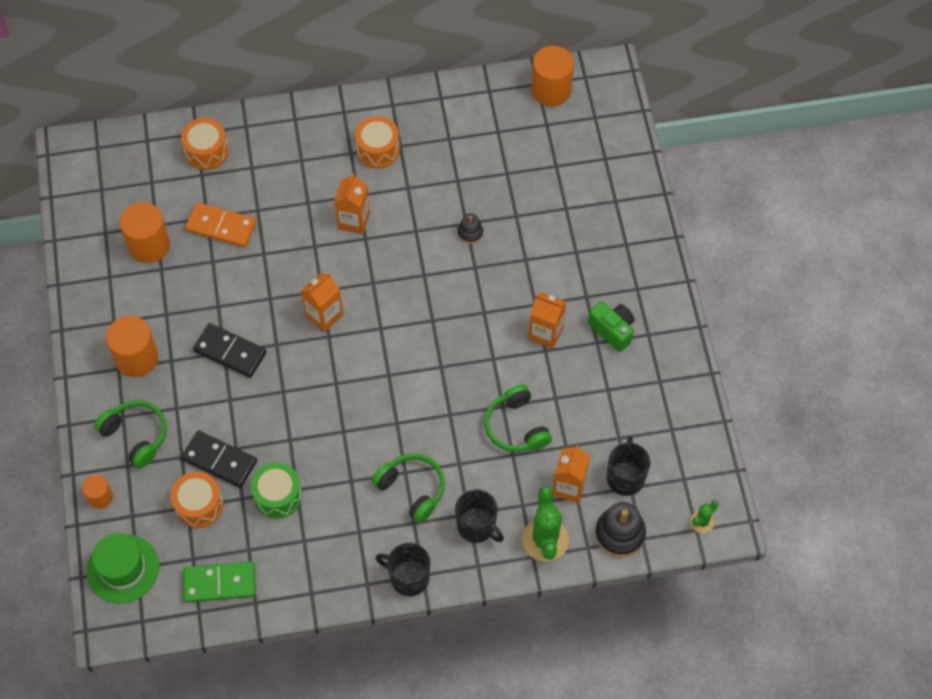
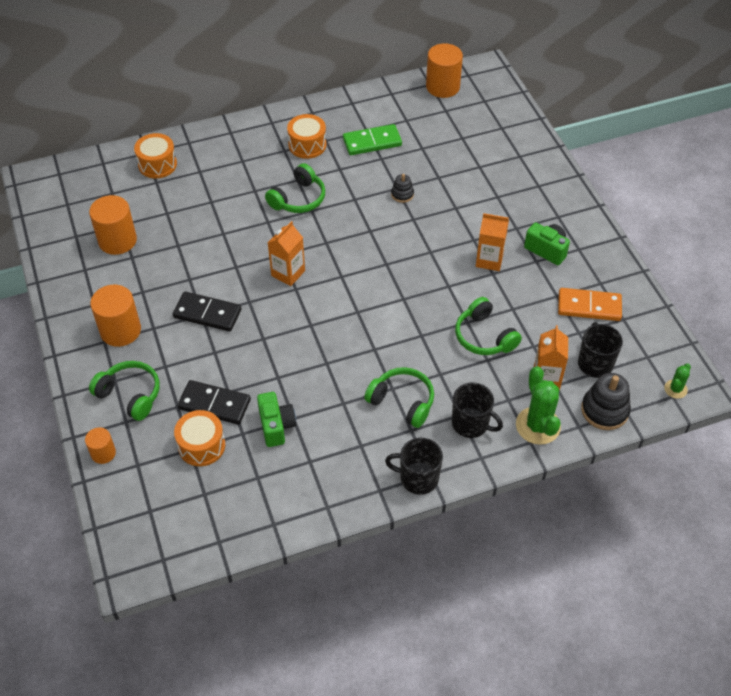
camera: 10 degrees left, 10 degrees down
(123, 569) = (135, 514): green hat -> none
(219, 583) = (235, 512): green domino -> green domino (372, 142)
(221, 226) = (181, 218): orange domino -> orange domino (589, 306)
(278, 496) = (276, 426): green drum -> green camera
(353, 221) = (298, 199): orange carton -> green headphones

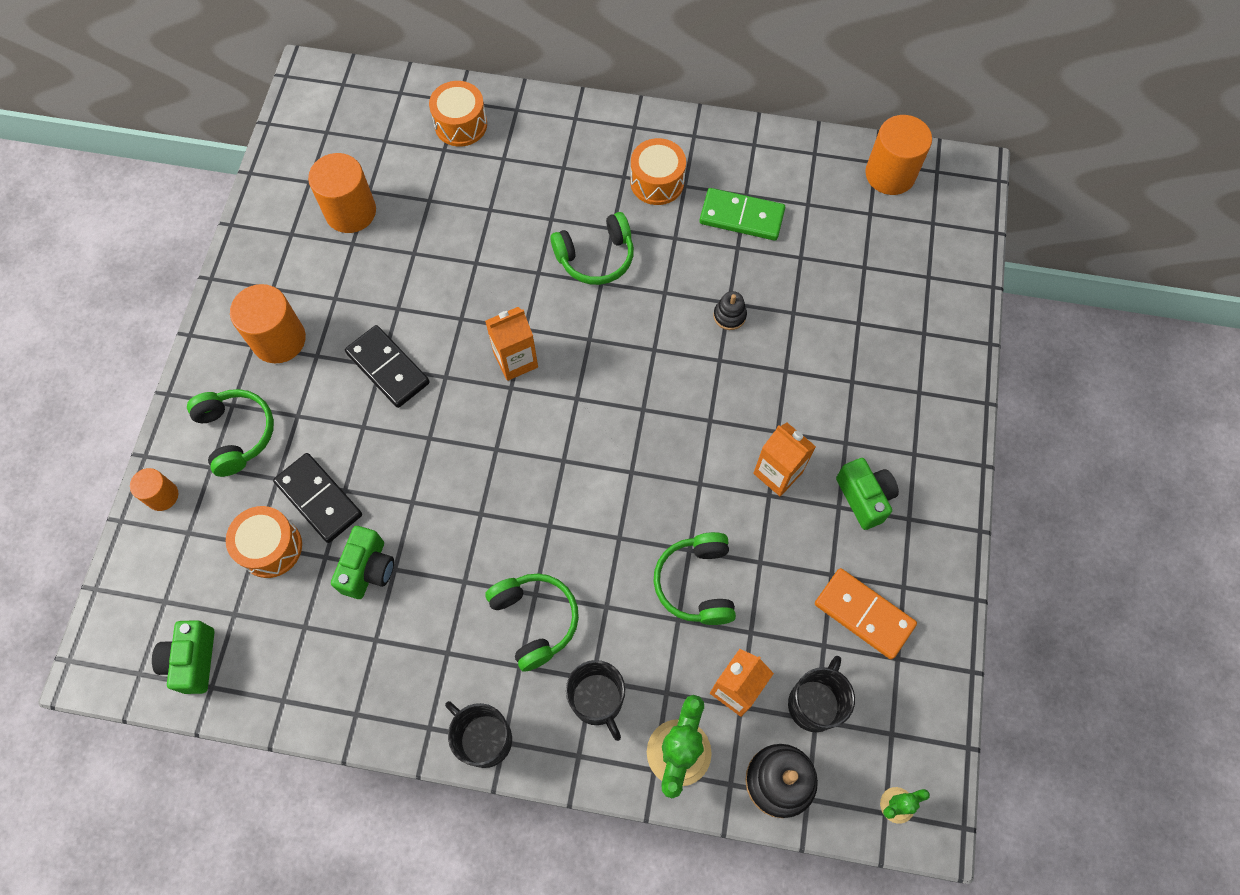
camera: 30 degrees right, 15 degrees up
(195, 533) = (192, 661): none -> green camera

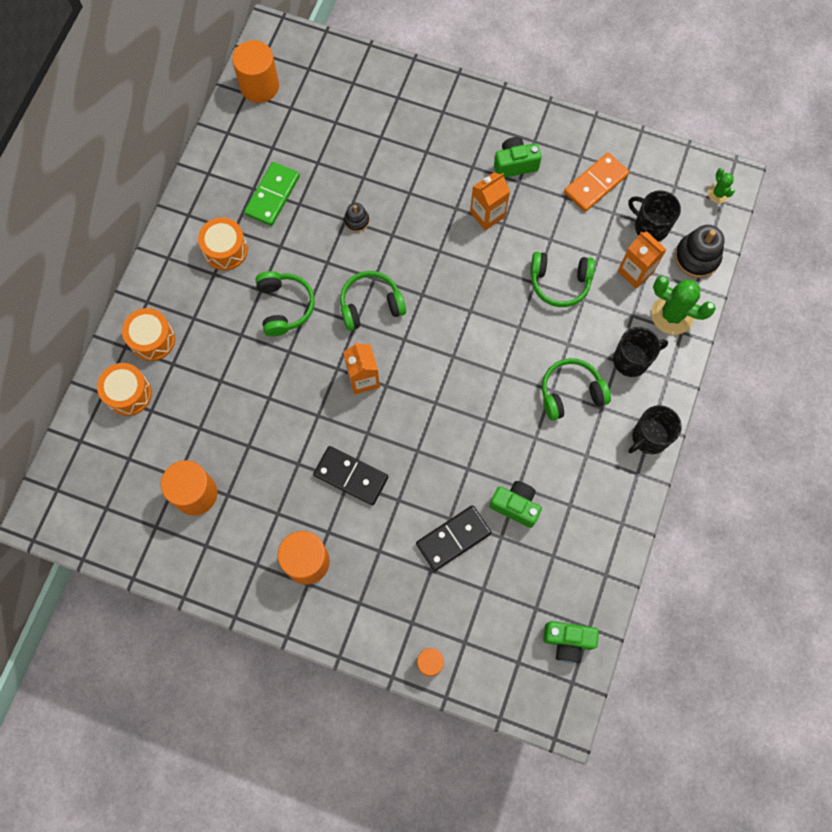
camera: 80 degrees left, 5 degrees up
(236, 434) = (386, 601): green headphones -> green headphones (371, 305)
(271, 547) = (487, 578): orange drum -> orange drum (152, 339)
(388, 368) = (351, 476): black domino -> black domino turned 60 degrees clockwise

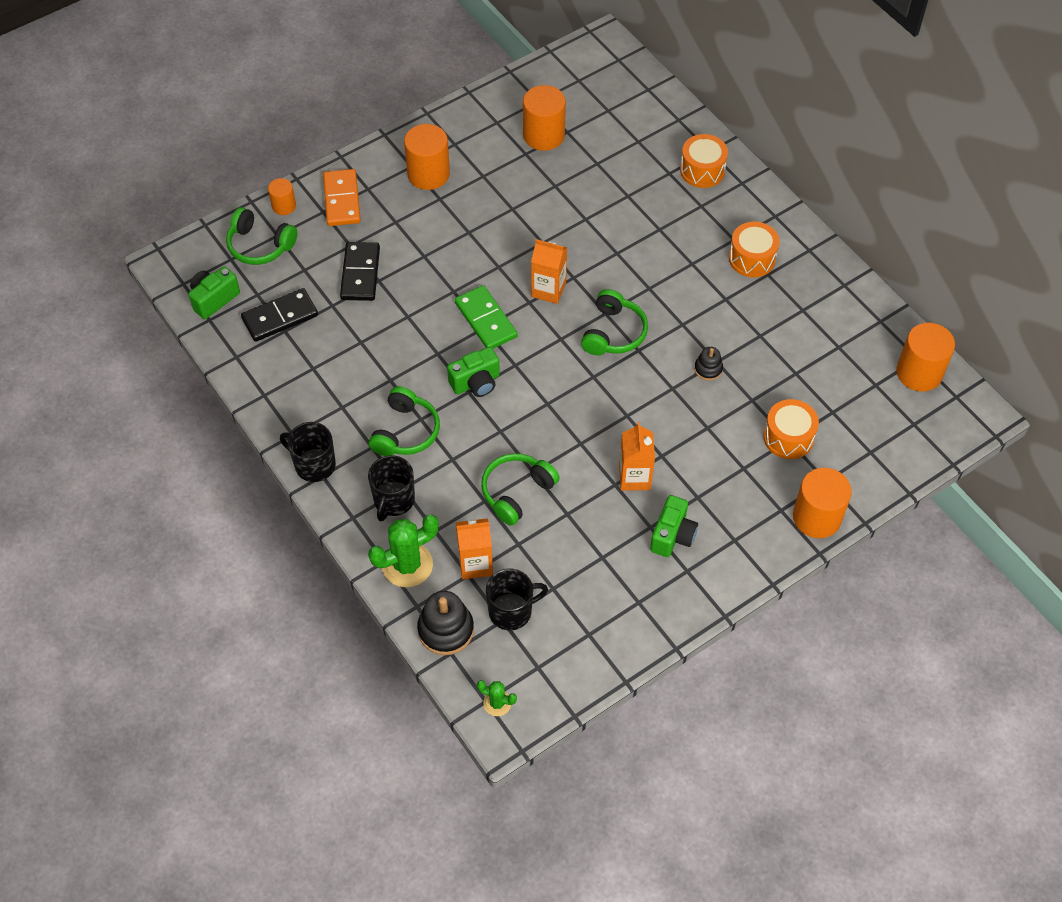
camera: 125 degrees right, 15 degrees down
(128, 394) = (664, 134): orange drum -> orange drum (788, 437)
(272, 195) = (784, 320): green domino -> green domino (485, 320)
(284, 306) = (662, 271): green headphones -> green headphones (260, 245)
(351, 476) = (471, 236): black domino -> black domino (280, 317)
(432, 88) = (817, 517): none -> orange cylinder
(515, 506) = (347, 330): green camera -> green camera (476, 383)
(595, 183) = (596, 594): orange domino -> orange domino (342, 200)
(649, 437) = (314, 465): black mug -> black mug turned 60 degrees counterclockwise

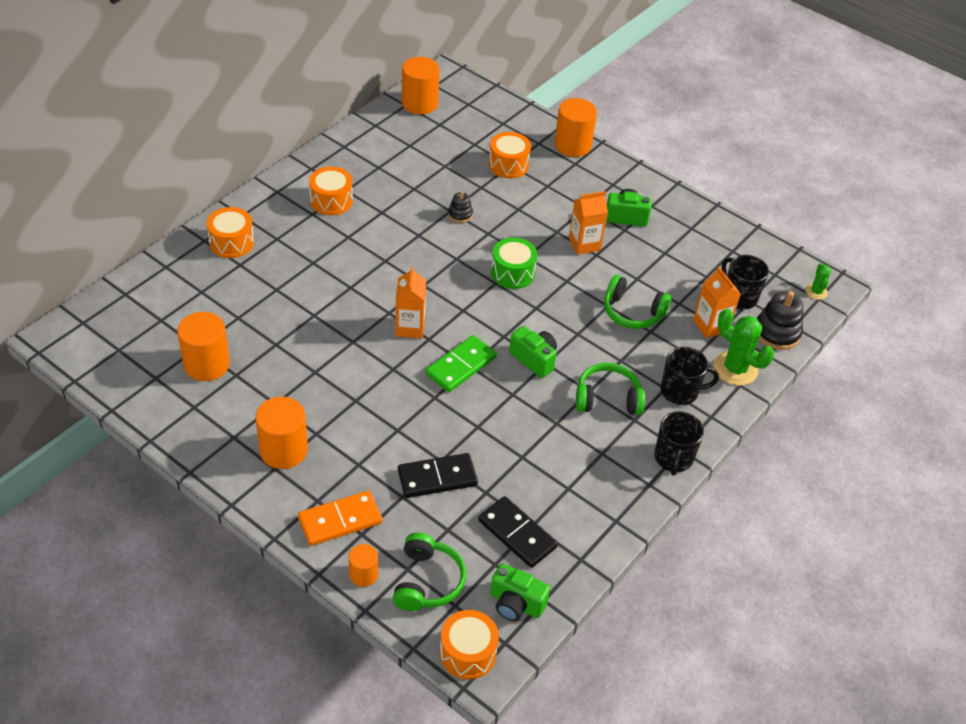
camera: 110 degrees left, 10 degrees down
(185, 257) = (468, 653): none -> orange drum
(604, 395) = (512, 273): none -> green drum
(613, 333) = (443, 276): green headphones -> none

